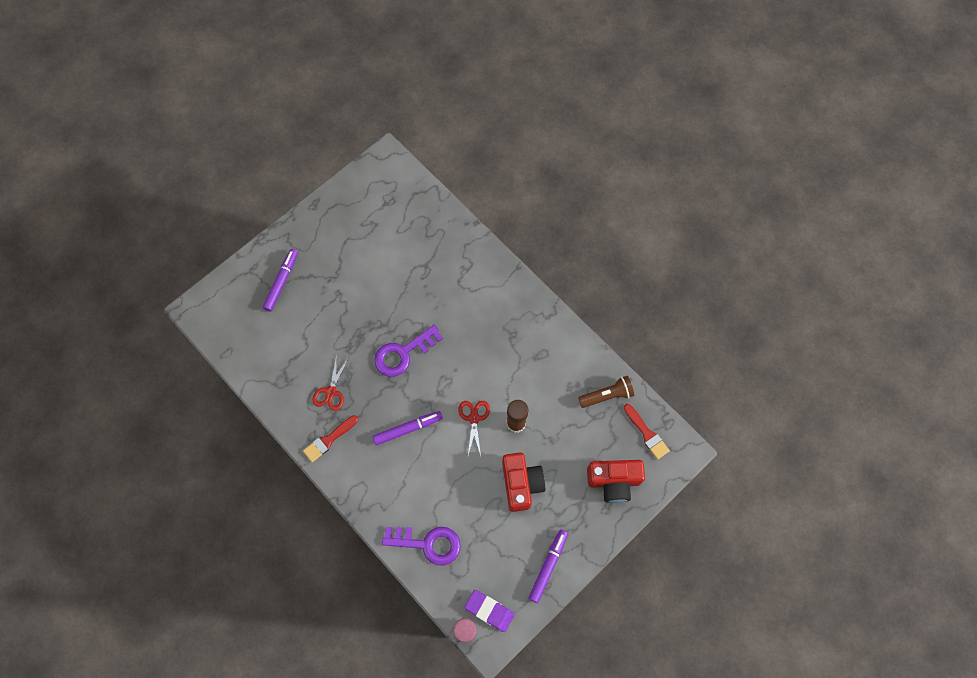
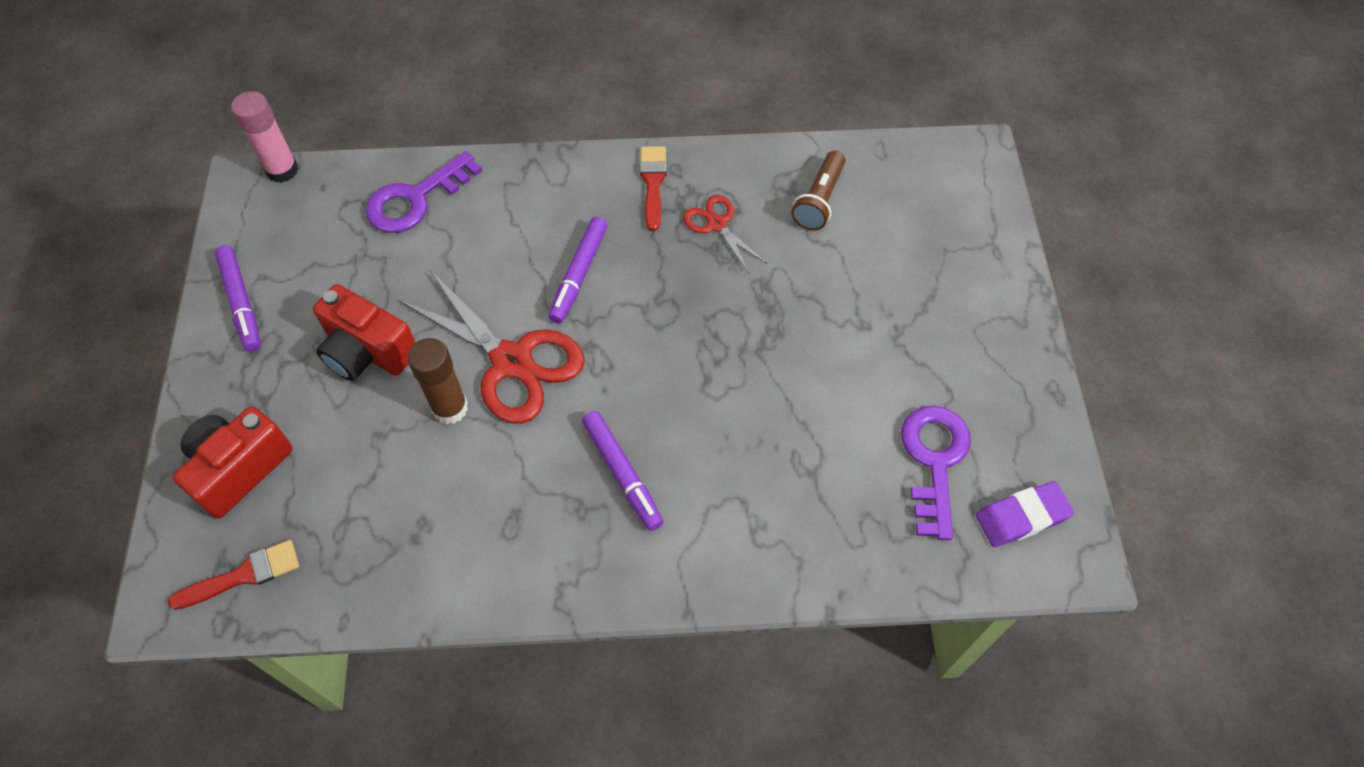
camera: 130 degrees right, 10 degrees down
(282, 282) = (942, 269): purple marker -> purple marker (622, 474)
(403, 353) = (692, 342): purple key -> purple key (934, 461)
(474, 418) = (512, 361): red scissors -> red scissors, size x1.93
(489, 611) = (273, 206): purple eraser -> purple eraser (1021, 517)
(607, 395) = (355, 568): brown flashlight -> brown flashlight (819, 201)
(646, 433) = (243, 575): red brush -> red brush turned 150 degrees clockwise

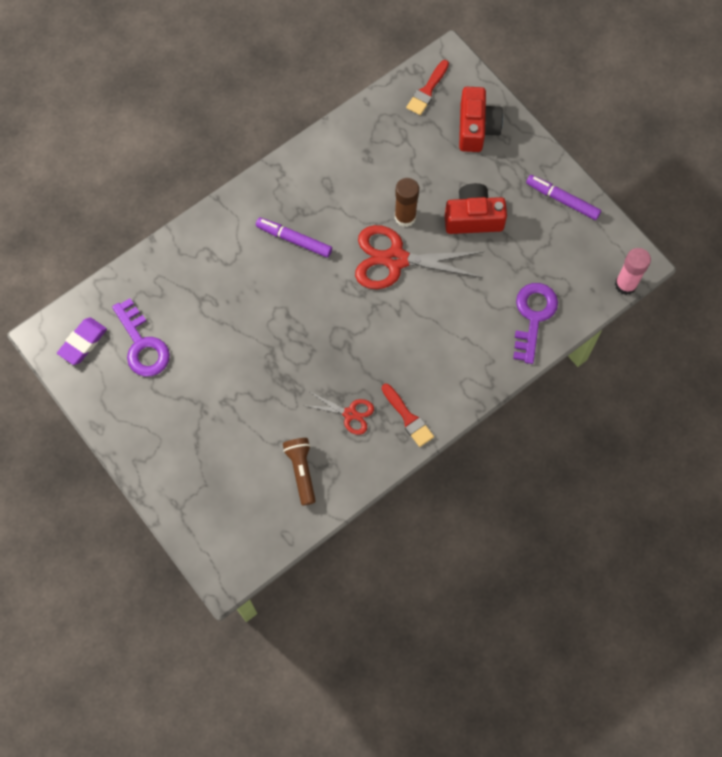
camera: 145 degrees right, 10 degrees up
(579, 274) = (402, 330): purple marker -> none

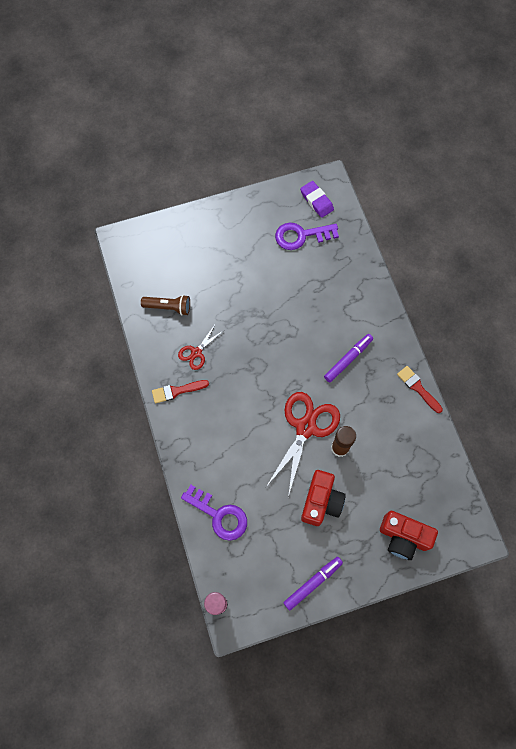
camera: 110 degrees right, 0 degrees up
(427, 90) = (451, 509): red brush -> red brush (418, 388)

